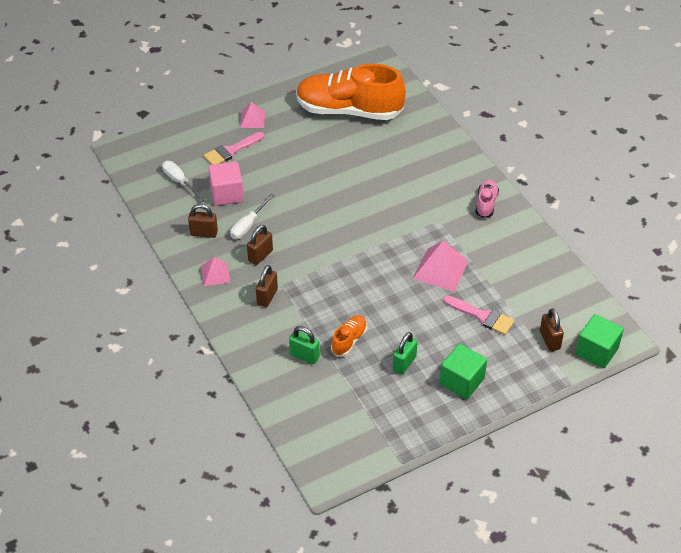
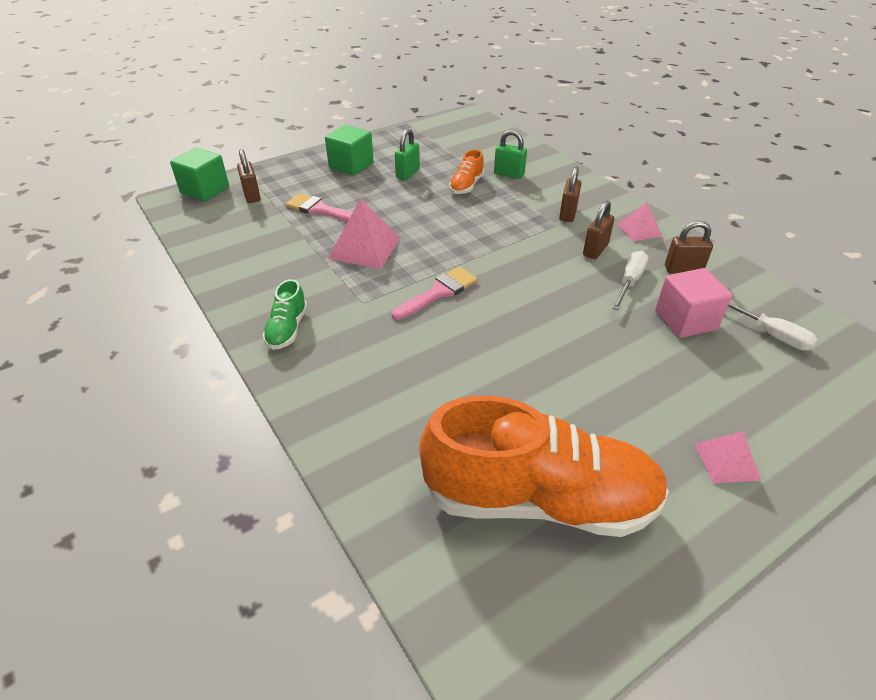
camera: 175 degrees right, 5 degrees down
(231, 151) = (724, 391): pink brush -> pink brush (439, 292)
(486, 204) = (287, 329): pink shoe -> green shoe

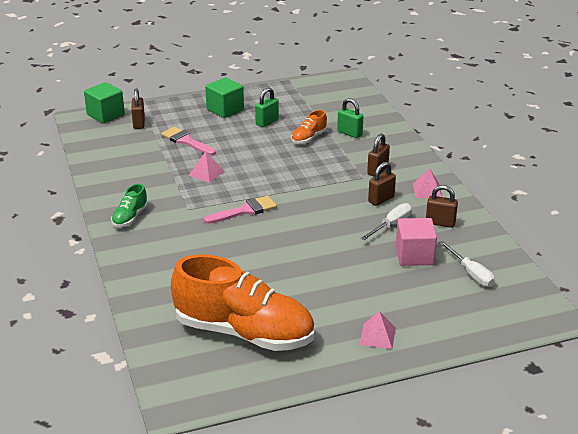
camera: 15 degrees right, 10 degrees down
(365, 248) = (206, 173): pink pyramid -> pink pyramid, size x0.61

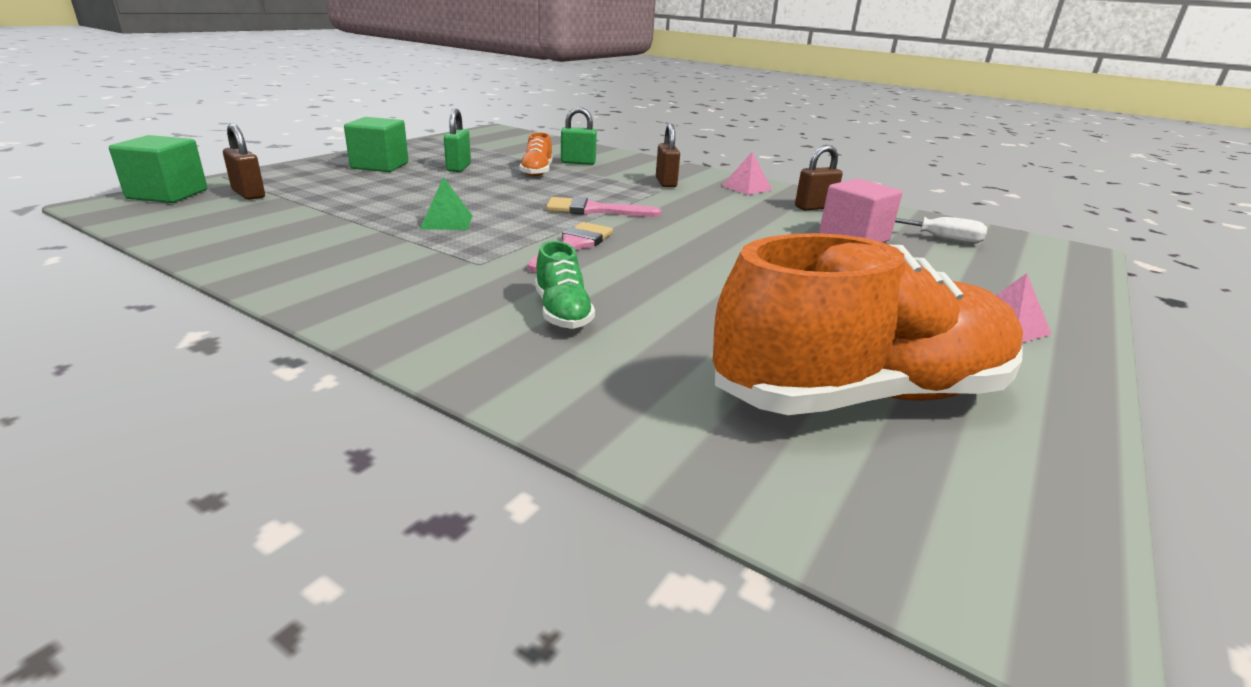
camera: 40 degrees left, 5 degrees down
(130, 217) = (383, 298): green shoe -> green shoe (562, 312)
(186, 141) = (361, 198): pink brush -> pink brush (594, 210)
(206, 173) = (447, 222): pink pyramid -> green pyramid
(381, 199) = (718, 202): brown padlock -> none
(391, 225) = (774, 219): white screwdriver -> none

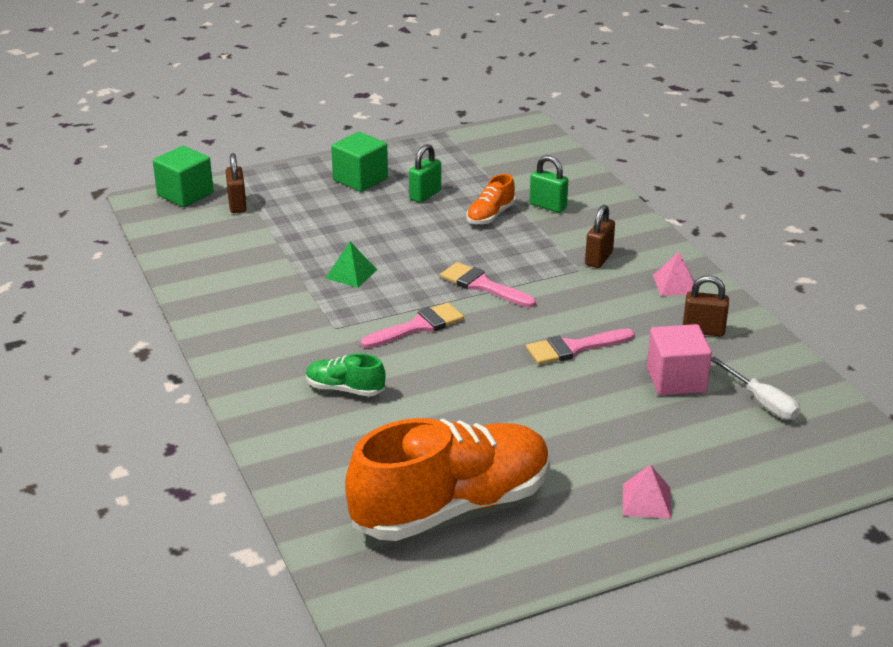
camera: 35 degrees right, 5 degrees up
(562, 312) = (345, 389): green shoe -> green shoe turned 90 degrees clockwise
(740, 234) = (573, 348): none -> pink brush
(861, 394) = (451, 507): orange shoe -> orange shoe turned 45 degrees counterclockwise

